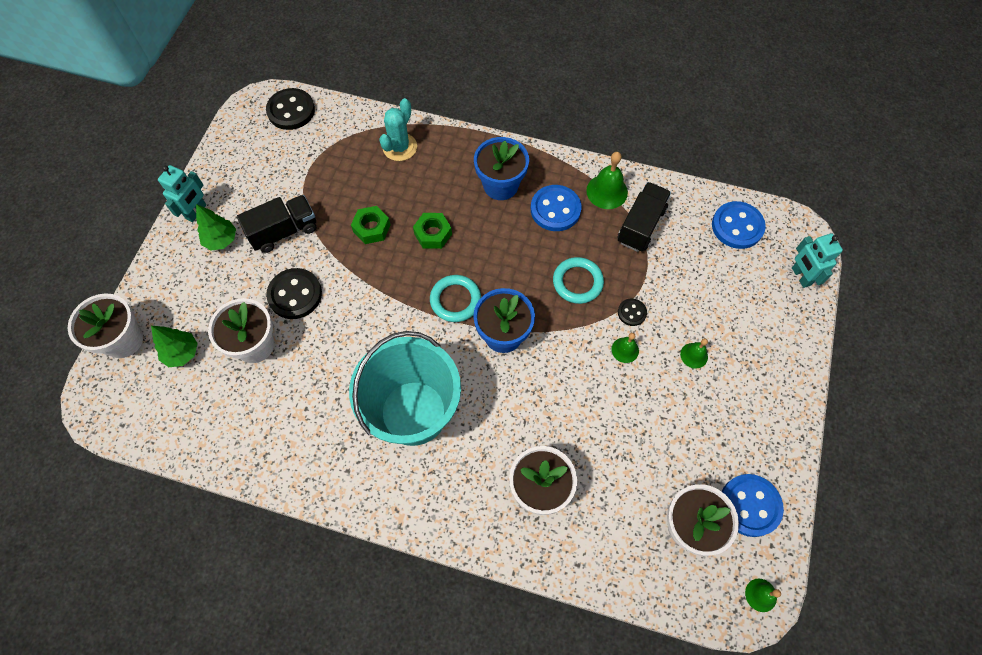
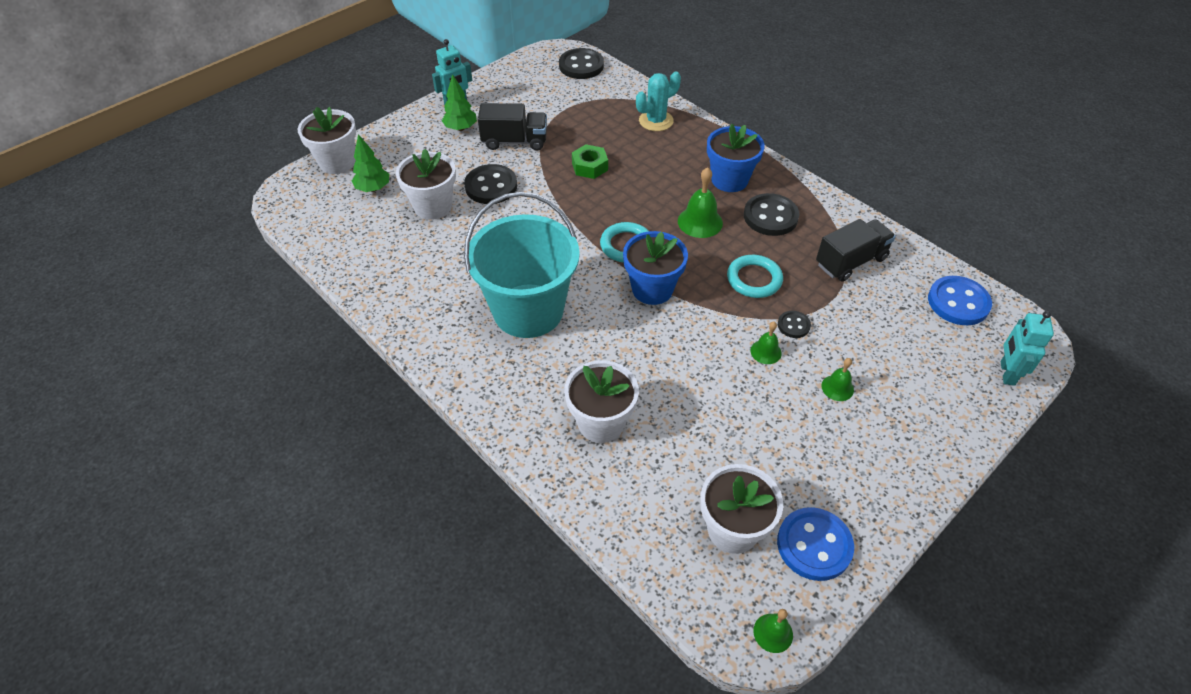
camera: 30 degrees right, 15 degrees down
(433, 234) = (641, 191): green nut -> none
(555, 209) = (770, 216): blue button -> black button
(607, 191) = (833, 222): green bell -> green bell (700, 222)

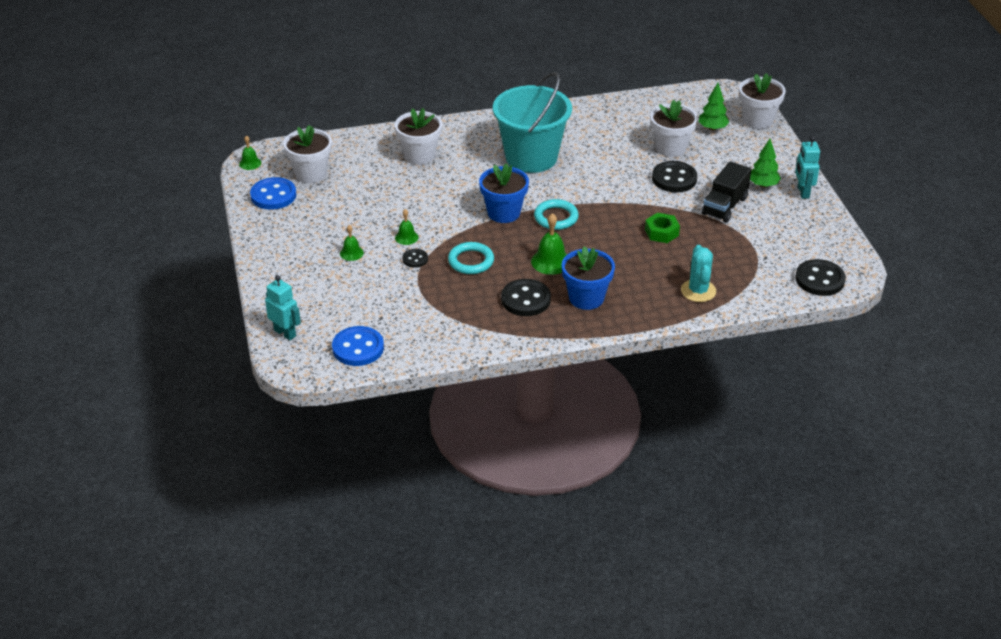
camera: 120 degrees right, 10 degrees down
(850, 261) = (444, 316): black truck -> none

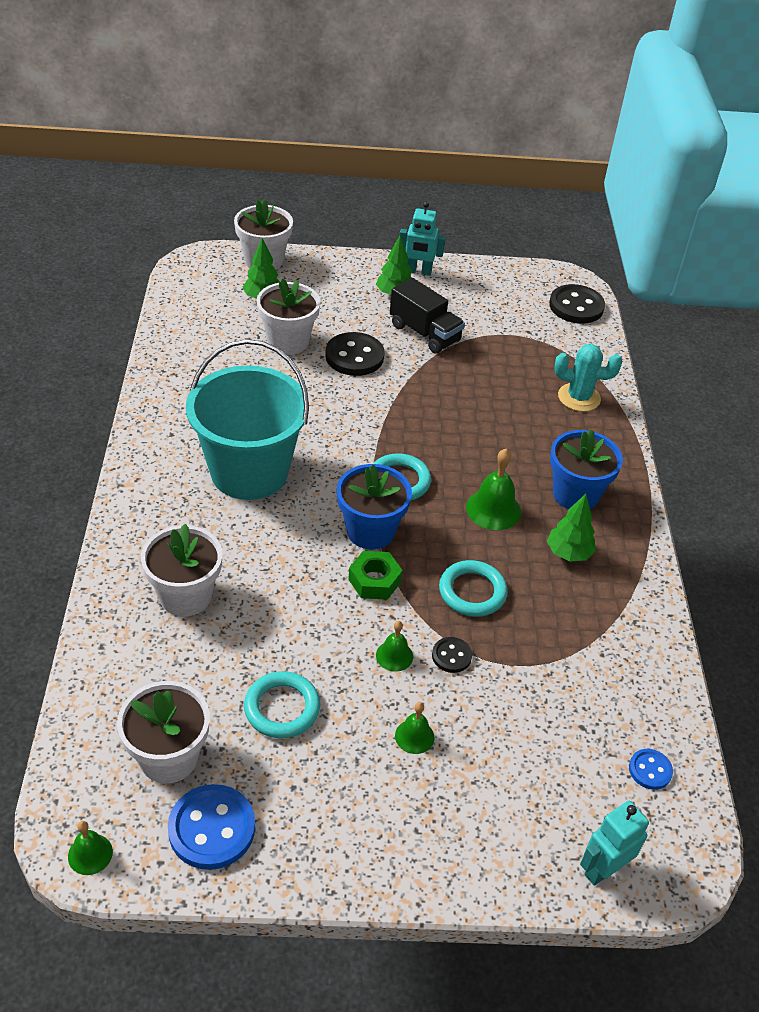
camera: 80 degrees left, 5 degrees up
(354, 203) = (282, 708): none -> turquoise ring
(358, 348) = (650, 770): blue button -> blue button, size x0.53
(525, 299) = (568, 553): black button -> green tree
(661, 232) = (460, 396): green nut -> green nut (374, 581)

